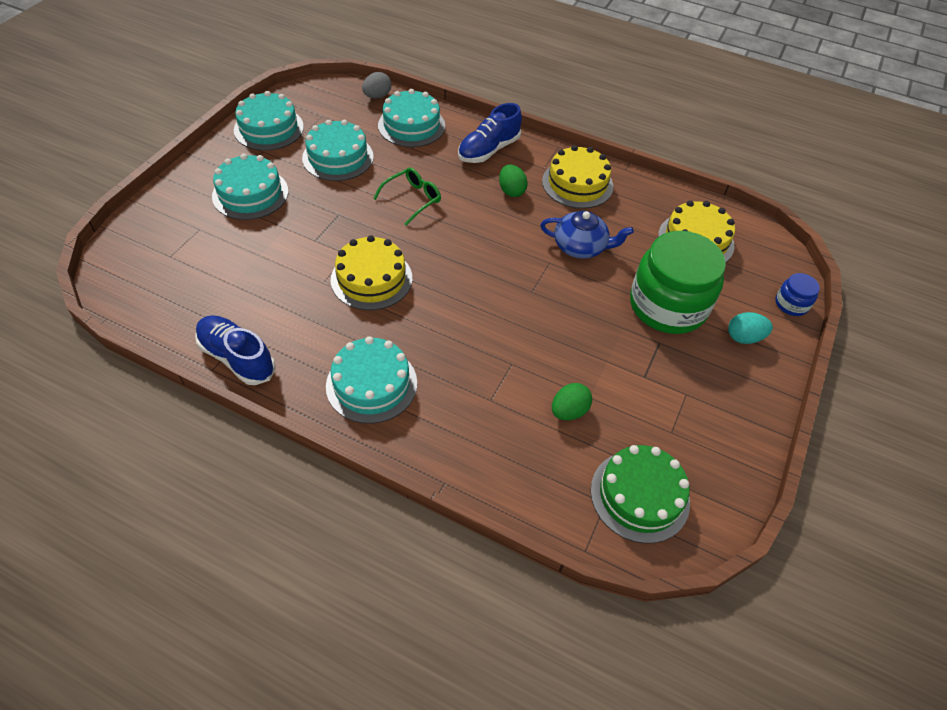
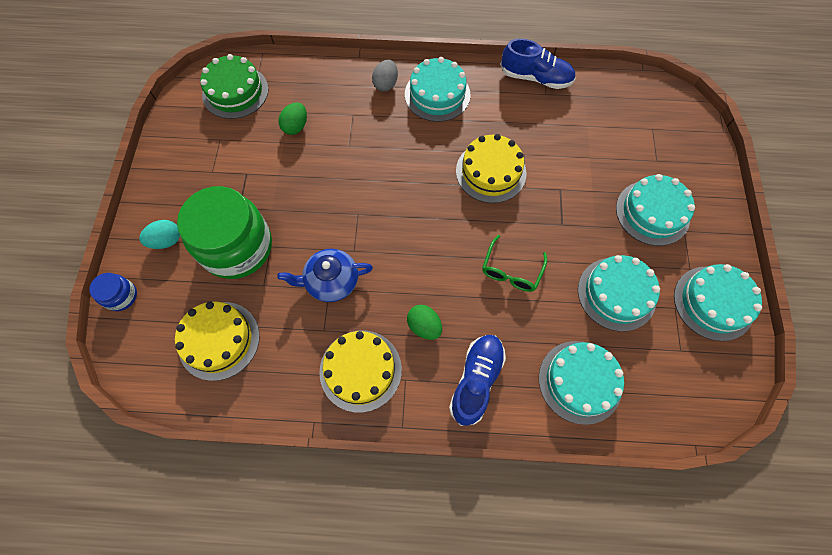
camera: 160 degrees right, 15 degrees up
(377, 96) = (651, 417): grey egg -> grey egg (386, 84)

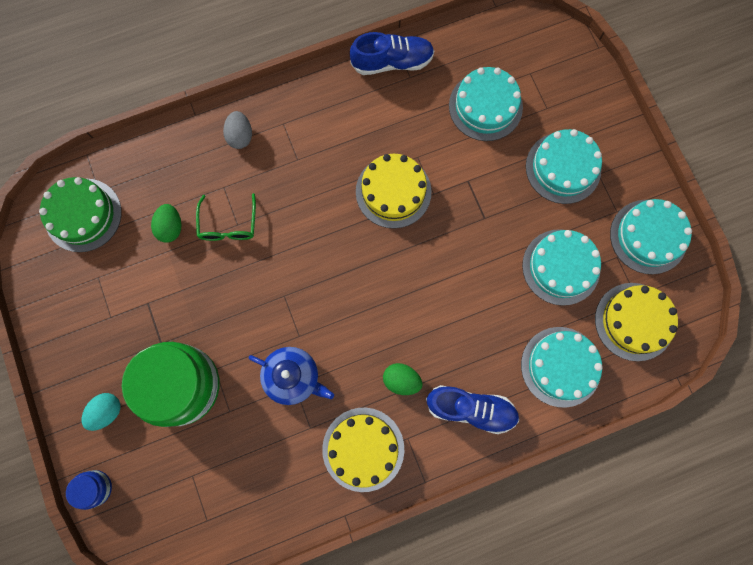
camera: 25 degrees left, 10 degrees up
(219, 340) = (216, 484): yellow cake -> yellow cake (634, 321)
(331, 281) = (293, 377): blue teapot -> blue teapot turned 120 degrees counterclockwise
(437, 94) = (300, 125): turquoise cake -> turquoise cake (485, 106)
(476, 380) = (470, 409): blue shoe -> blue shoe turned 105 degrees clockwise
(511, 271) = (457, 288): green glasses -> green glasses (228, 225)

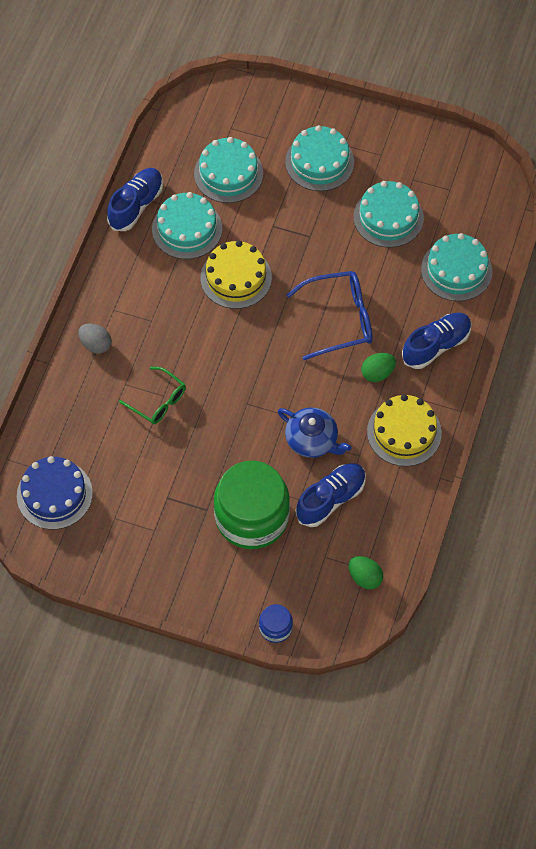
camera: 50 degrees left, 15 degrees down
(83, 215) = (54, 494): green cake -> blue cake
(107, 411) = (225, 581): turquoise egg -> none
(171, 227) = (123, 441): green egg -> green egg (365, 577)
(249, 437) = (331, 499): none -> blue shoe
(293, 377) = (312, 440): blue teapot -> blue teapot turned 60 degrees clockwise
(426, 306) = (339, 319): none -> blue glasses
(634, 321) = (465, 204): yellow cake -> none
(648, 236) = (416, 150): turquoise cake -> turquoise cake (187, 229)

